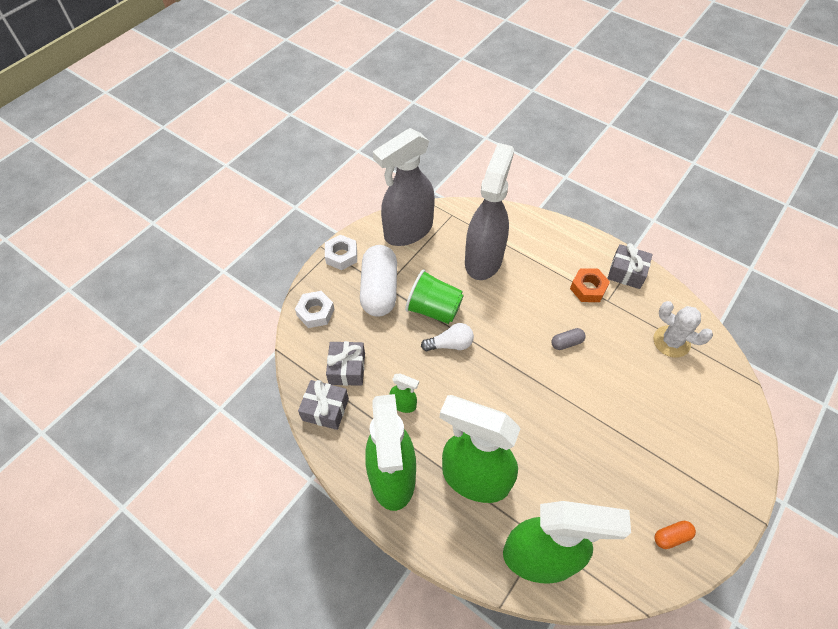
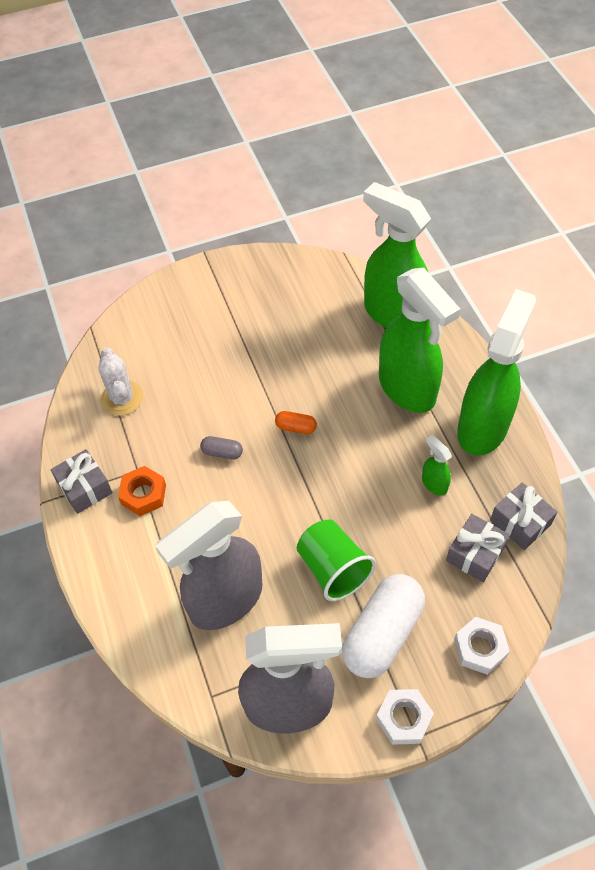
camera: 145 degrees left, 0 degrees up
(450, 344) = (344, 518): white light bulb -> none
(671, 536) = (281, 277): orange capsule -> orange capsule (296, 427)

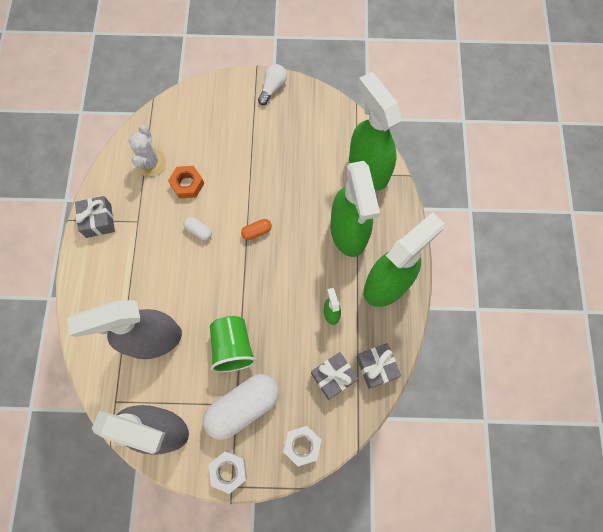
camera: 20 degrees right, 15 degrees up
(143, 494) = (134, 241): orange nut -> orange nut (187, 184)
(222, 452) = (198, 231): grey capsule -> white capsule
(235, 268) = (272, 88): none -> white light bulb
(296, 427) = (257, 232): orange capsule -> orange capsule turned 60 degrees counterclockwise

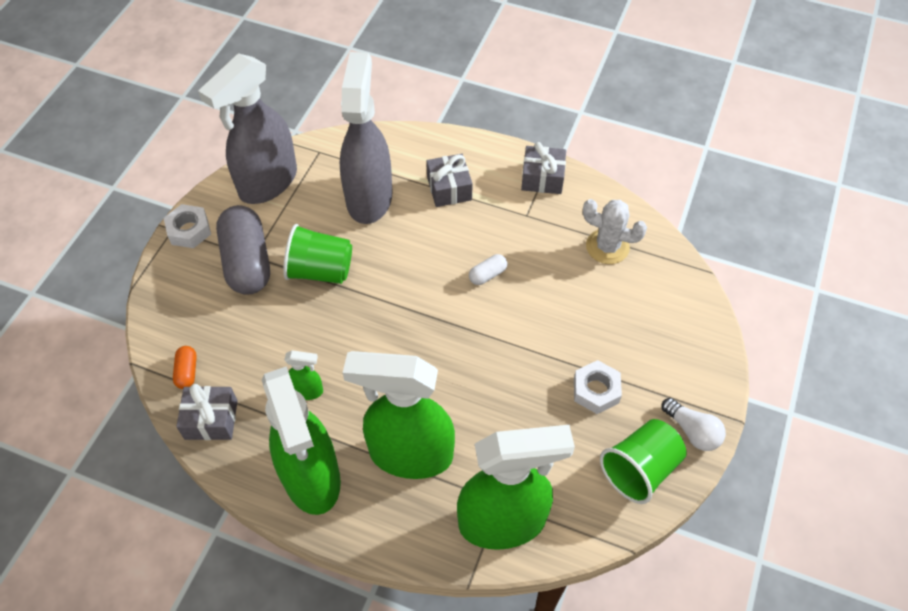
camera: 110 degrees right, 15 degrees down
(187, 184) = (560, 279): orange nut -> none
(243, 407) = (247, 262): white capsule -> grey capsule
(257, 232) = (459, 339): orange capsule -> orange capsule (187, 372)
(302, 445) = (171, 307): white nut -> white nut (596, 390)
(307, 109) = (639, 469): none -> green cup
(333, 377) = (227, 365): grey gift -> grey gift (449, 188)

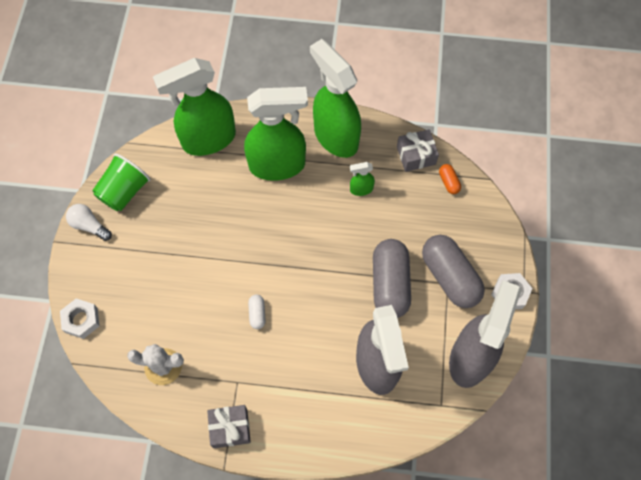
camera: 165 degrees right, 10 degrees up
(320, 270) = (390, 284): green cup -> grey capsule
(449, 188) = (311, 394): grey gift -> none
(487, 275) = (257, 314): white capsule -> white capsule turned 45 degrees counterclockwise
(596, 390) = (159, 238): white nut -> white nut (81, 320)

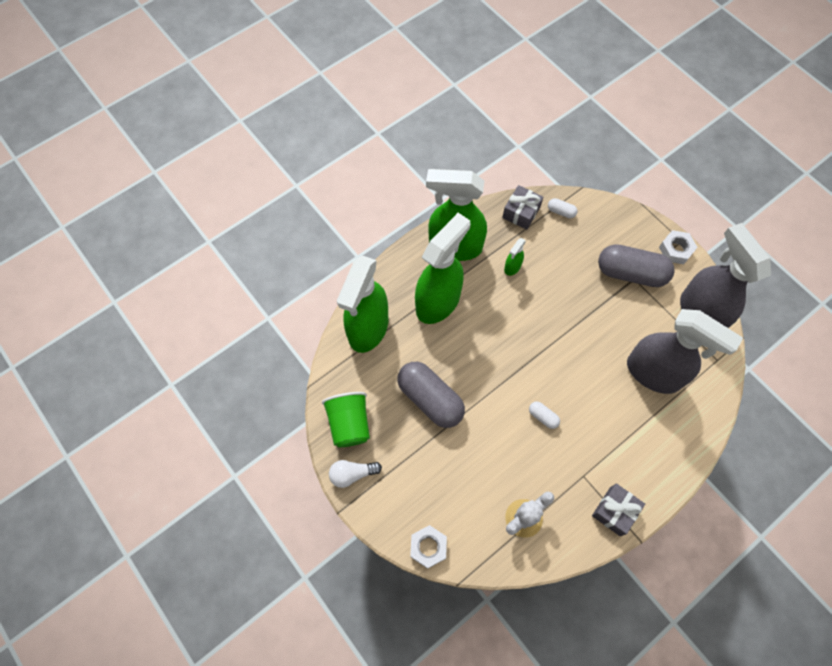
camera: 45 degrees left, 0 degrees up
(390, 284) = (601, 313): grey capsule -> grey capsule (430, 399)
(448, 182) = (561, 212): orange capsule -> white capsule

